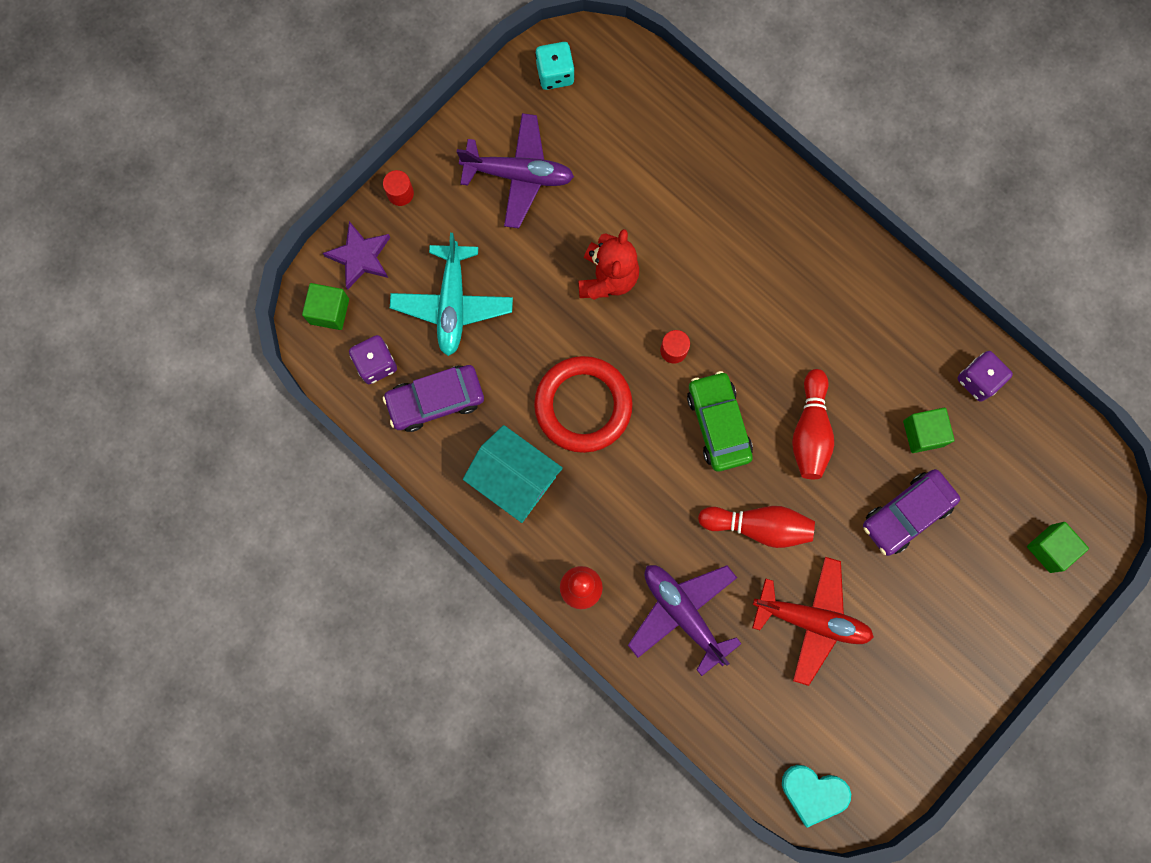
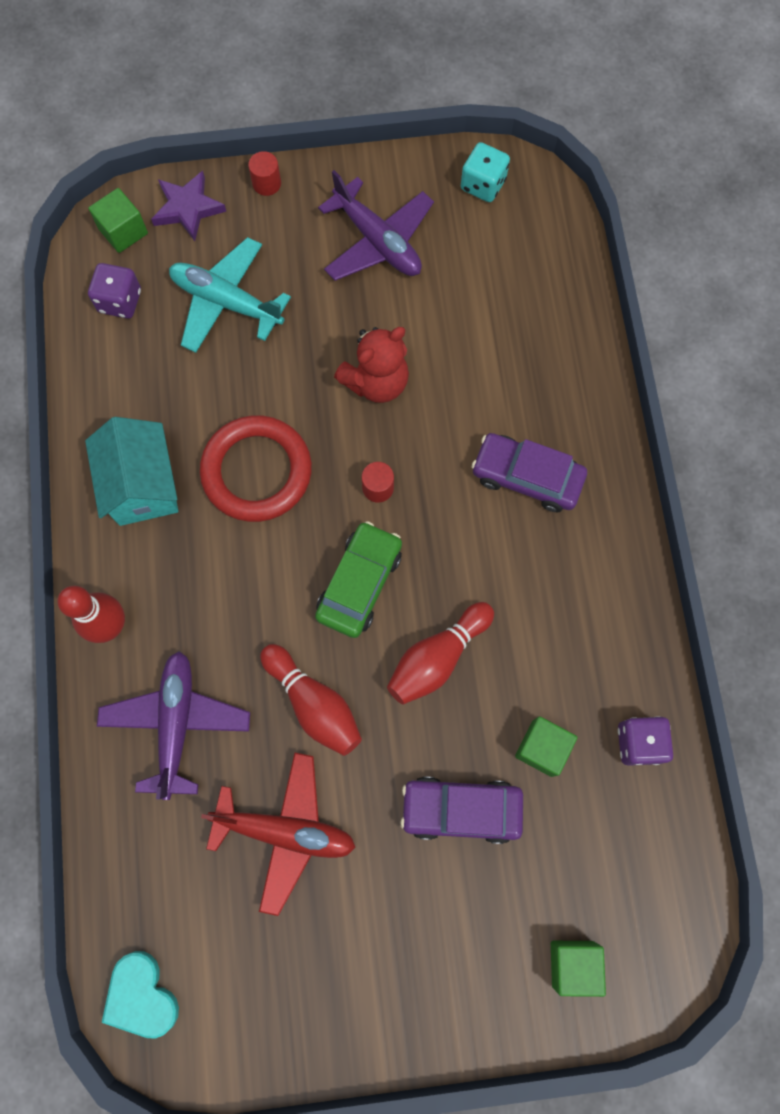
camera: 40 degrees right, 5 degrees down
(435, 400) = (139, 368): purple car -> purple car (527, 477)
(452, 304) = (226, 302): turquoise plane -> turquoise plane turned 75 degrees clockwise
(812, 620) = (285, 831): red plane -> red plane turned 45 degrees counterclockwise

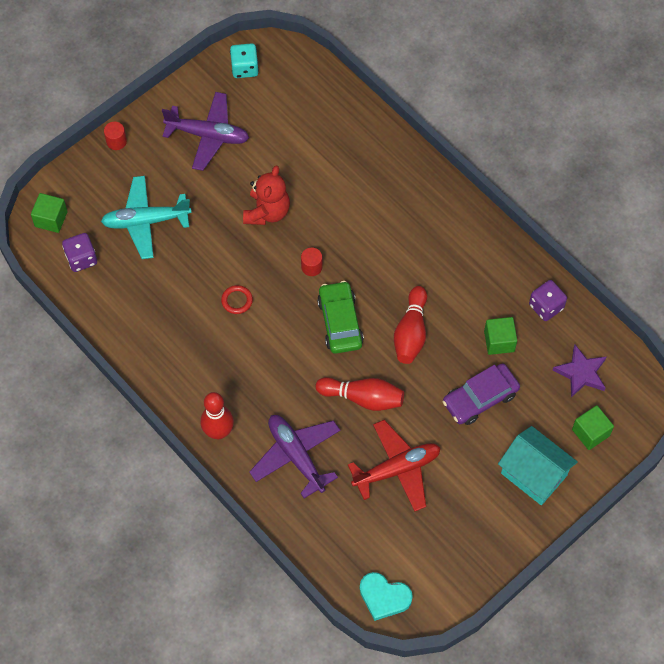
camera: 35 degrees left, 10 degrees down
(143, 485) = (177, 348): turquoise house -> turquoise house (534, 474)
(188, 208) = (80, 183): purple star -> purple star (581, 373)
(257, 471) = (237, 300): red ring -> red ring, size x0.42
(527, 477) = (389, 211): purple car -> none

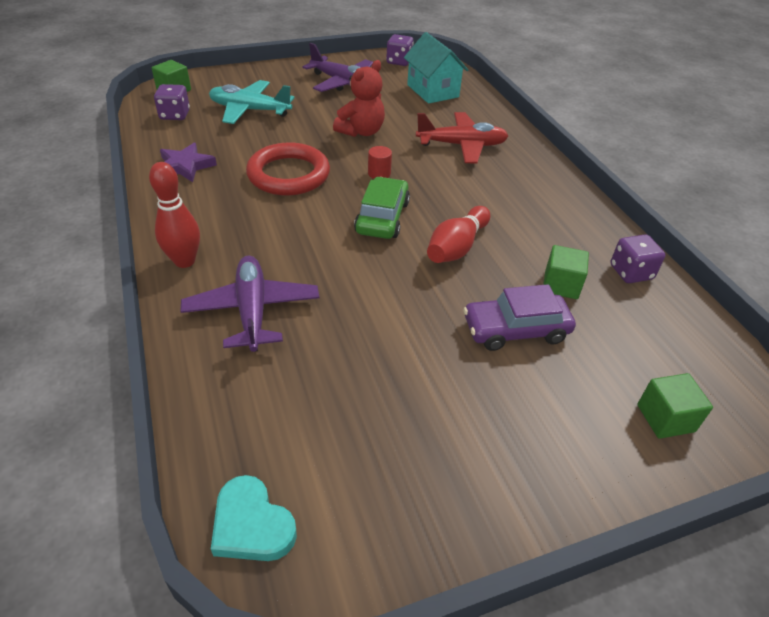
camera: 20 degrees right, 20 degrees down
(116, 141) = (266, 69): red cylinder -> none
(237, 300) = (288, 174): red ring -> red ring, size x2.40
(244, 68) = (399, 62): turquoise dice -> purple dice
(363, 398) = (368, 284): red bowling pin -> none
(397, 469) = (368, 366): red plane -> red plane (462, 145)
(534, 474) = (563, 440): turquoise house -> turquoise house (433, 91)
(581, 373) = (664, 347): purple star -> purple star (185, 166)

